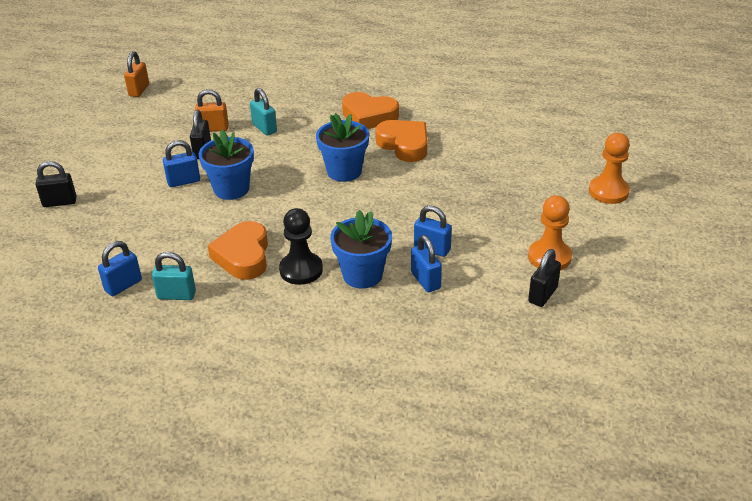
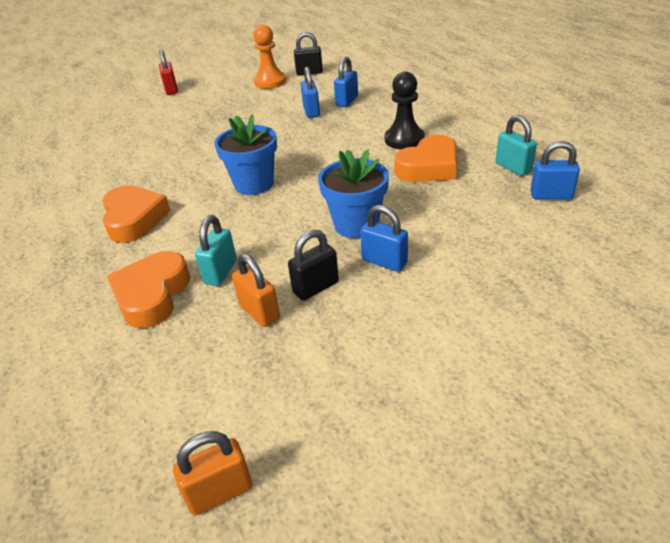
camera: 125 degrees left, 0 degrees up
(59, 202) = (547, 327): black padlock -> none
(362, 275) = (373, 119): blue flower pot -> none
(404, 145) = (177, 177): orange heart -> orange heart (152, 295)
(608, 192) = (171, 90): orange pawn -> red padlock

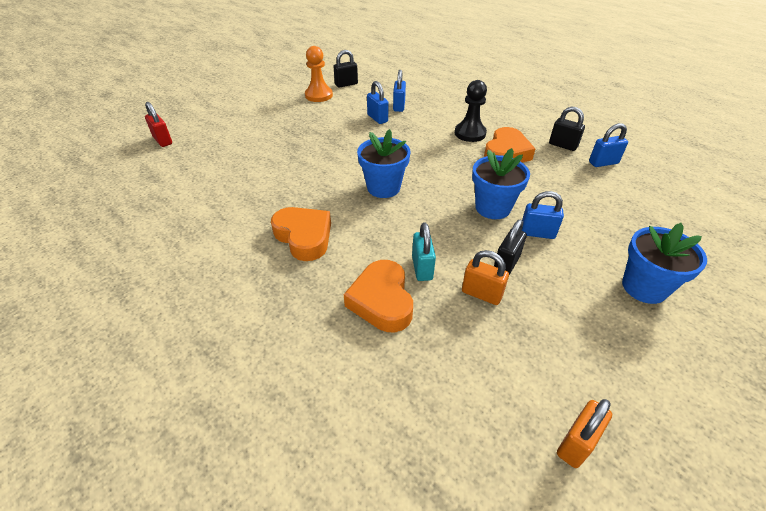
camera: 25 degrees left, 5 degrees up
(171, 90) = (231, 111): red padlock -> red padlock (163, 140)
(465, 351) = (644, 287): none -> blue flower pot
(513, 168) = (563, 145): turquoise padlock -> black padlock

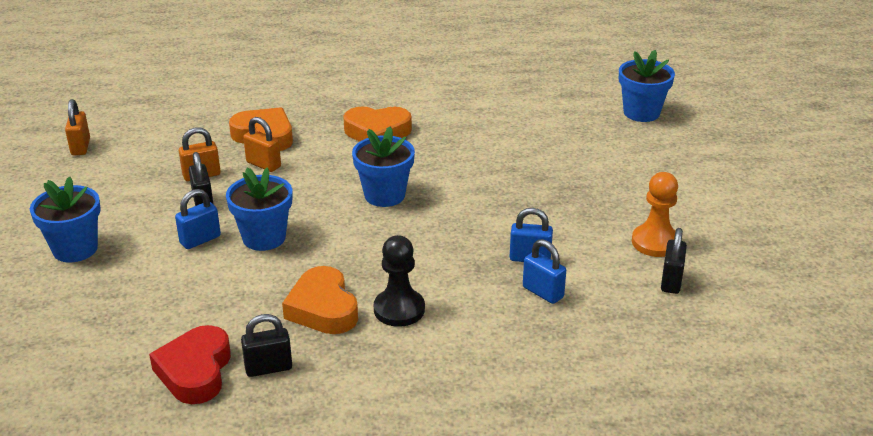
camera: 130 degrees right, 10 degrees down
(163, 140) = (641, 113): red padlock -> blue flower pot
(422, 268) = (263, 164): turquoise padlock -> orange padlock
(603, 163) = (195, 371): blue padlock -> red heart

